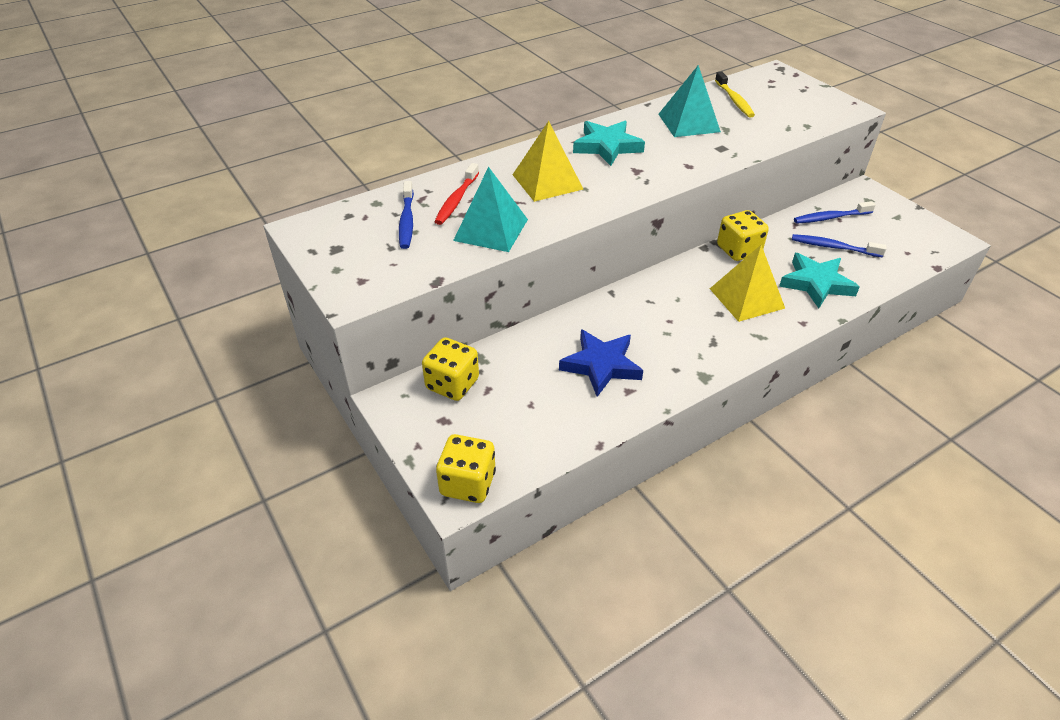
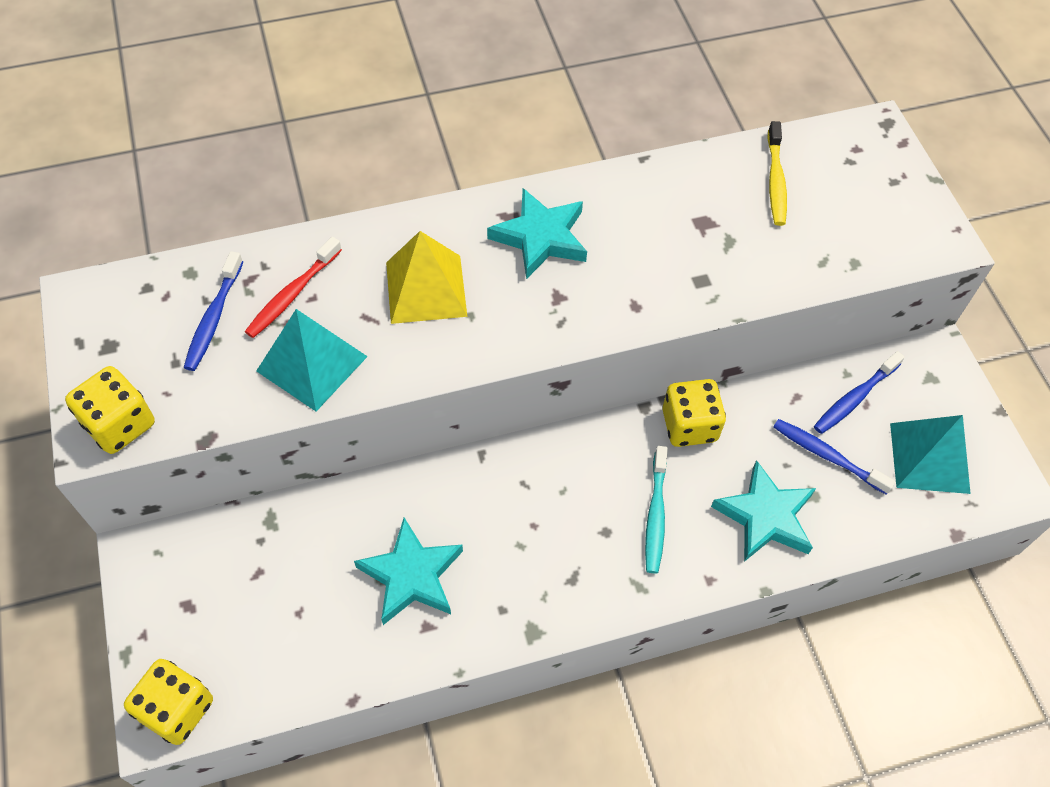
camera: 15 degrees right, 15 degrees up
(452, 384) = (219, 552): yellow dice -> yellow dice (120, 424)
(601, 365) = (411, 575): blue star -> turquoise star
(688, 123) = (681, 214): turquoise pyramid -> turquoise pyramid (929, 457)
(746, 298) = (655, 515): yellow pyramid -> turquoise toothbrush
(830, 217) = (854, 398): blue toothbrush -> blue toothbrush turned 45 degrees counterclockwise

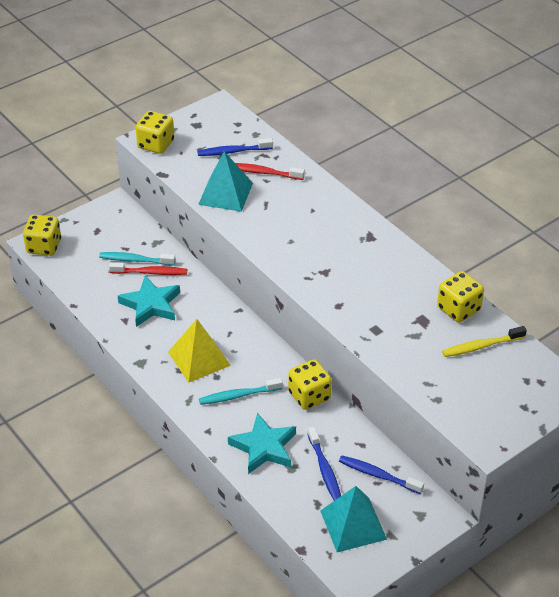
camera: 70 degrees right, 15 degrees down
(295, 567) = (135, 260): none -> turquoise toothbrush
(337, 552) = (151, 272): none -> red toothbrush
(426, 289) = (298, 219): yellow pyramid -> yellow pyramid (199, 358)
(540, 237) = (363, 253): turquoise star -> none
(698, 177) = (458, 309): none -> yellow dice
(827, 456) = (324, 469): blue toothbrush -> blue toothbrush turned 150 degrees clockwise

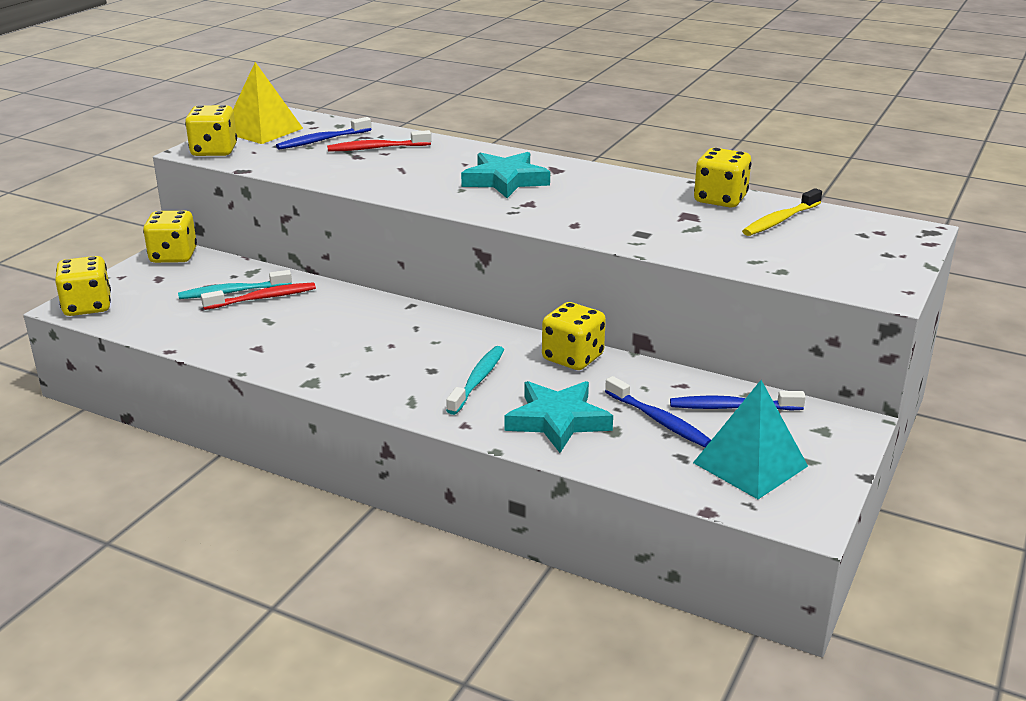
camera: 25 degrees left, 15 degrees down
(116, 210) = (173, 256): none -> yellow dice
(151, 305) = (285, 326): turquoise star -> turquoise star (505, 180)
(199, 358) = (393, 359): yellow pyramid -> yellow pyramid (263, 130)
(225, 193) = (341, 170): turquoise pyramid -> none
(238, 395) = (478, 380): turquoise toothbrush -> turquoise toothbrush turned 150 degrees clockwise

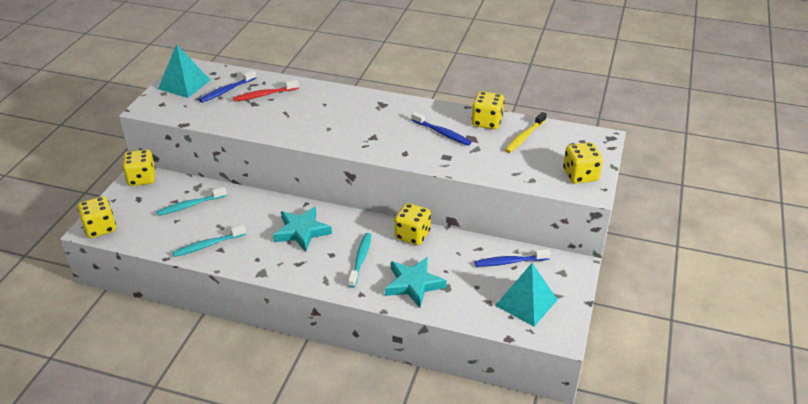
camera: 10 degrees left, 10 degrees up
(214, 151) = (158, 107): yellow dice -> yellow dice (580, 175)
(240, 340) = (208, 245): none -> turquoise toothbrush
(263, 130) = (184, 84): yellow pyramid -> turquoise pyramid
(263, 298) = (211, 208): red toothbrush -> none
(505, 180) = (353, 117): turquoise star -> turquoise star (301, 231)
(659, 420) = (470, 277): blue toothbrush -> blue toothbrush (442, 133)

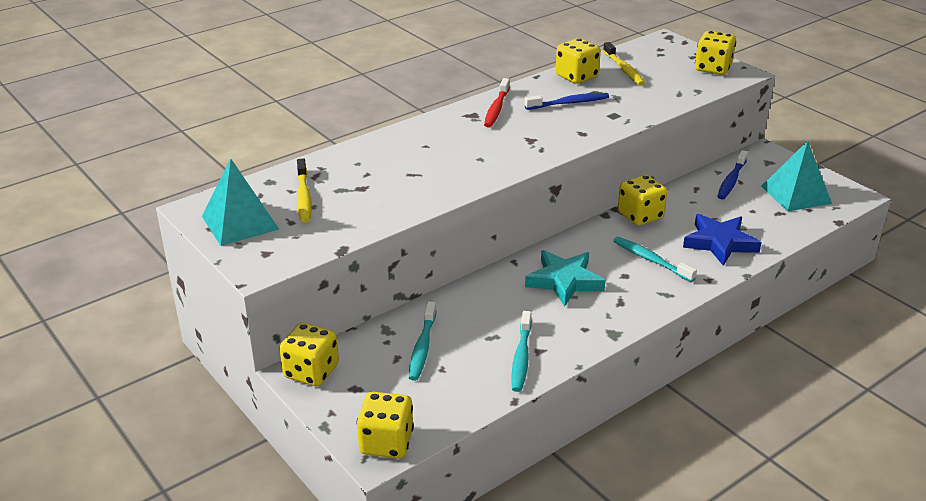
camera: 55 degrees left, 5 degrees down
(227, 90) = (303, 197): blue toothbrush -> yellow toothbrush
(264, 95) = (351, 175): red toothbrush -> red toothbrush (496, 109)
(414, 284) = (719, 243): turquoise star -> blue star

